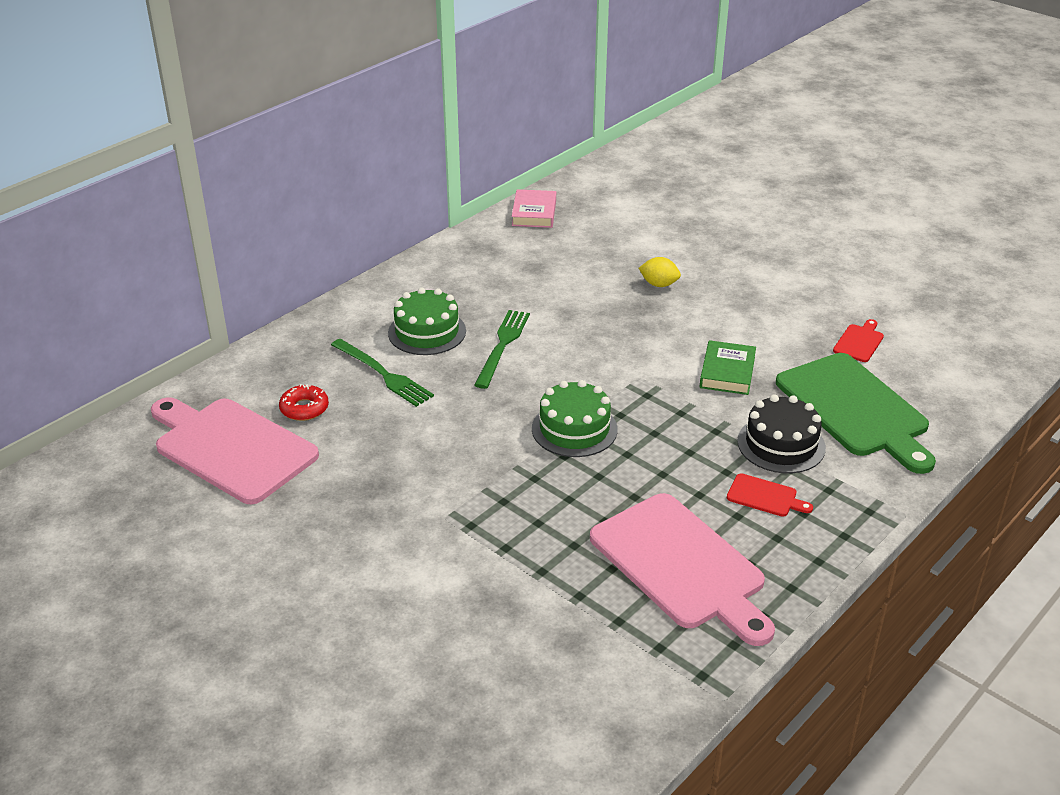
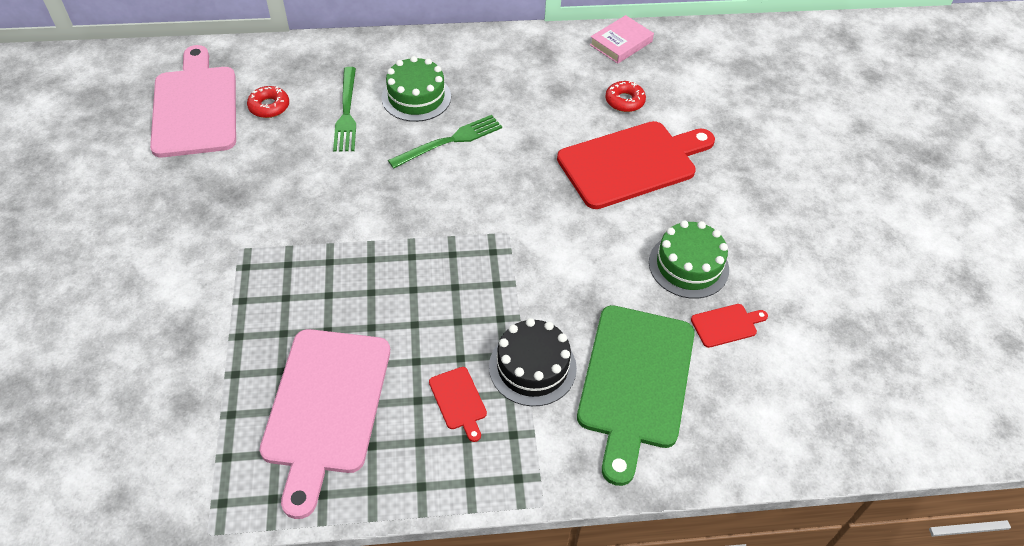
camera: 40 degrees right, 15 degrees up
(574, 429) = (406, 242): green cake -> green cake (688, 265)
(594, 248) = (624, 101): none -> red donut
(659, 284) = (632, 163): yellow lemon -> red cutting board
(727, 372) = (578, 275): green book -> none

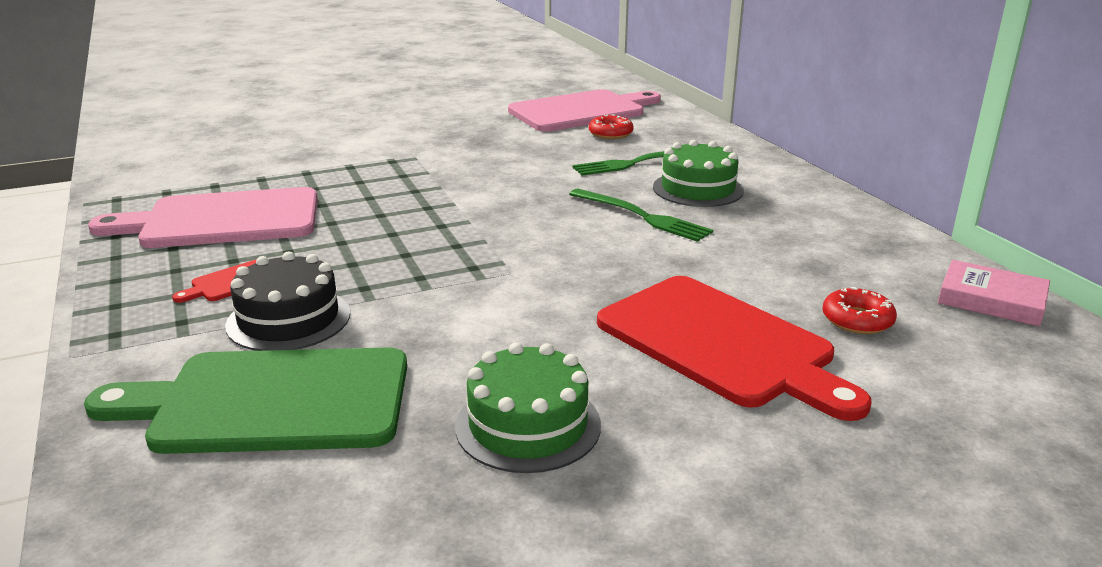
camera: 75 degrees right, 25 degrees down
(726, 325) = (408, 482): red cutting board -> none

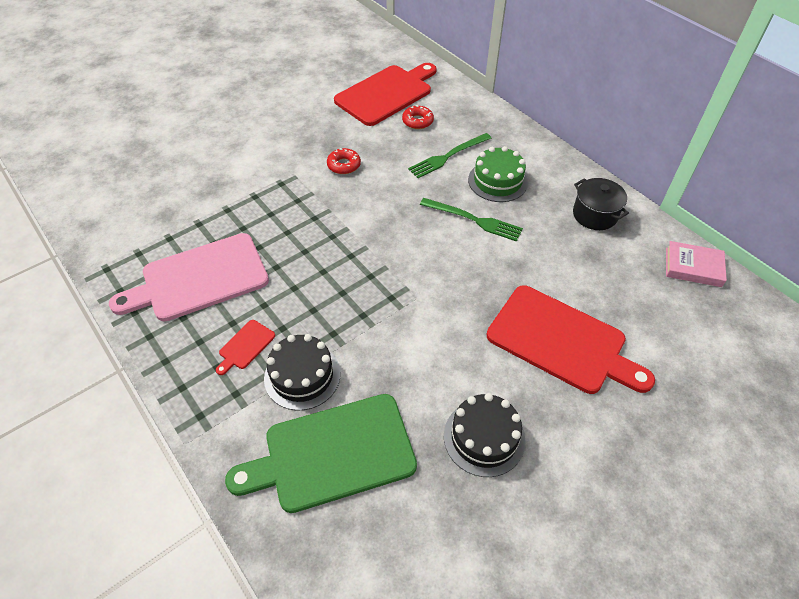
camera: 15 degrees left, 25 degrees up
(528, 425) = (484, 437): green cake -> black cake
(582, 111) = (386, 94): pink cutting board -> red cutting board
(837, 232) = (594, 215): none -> black pot
(857, 320) = (627, 302): red donut -> red donut (344, 165)

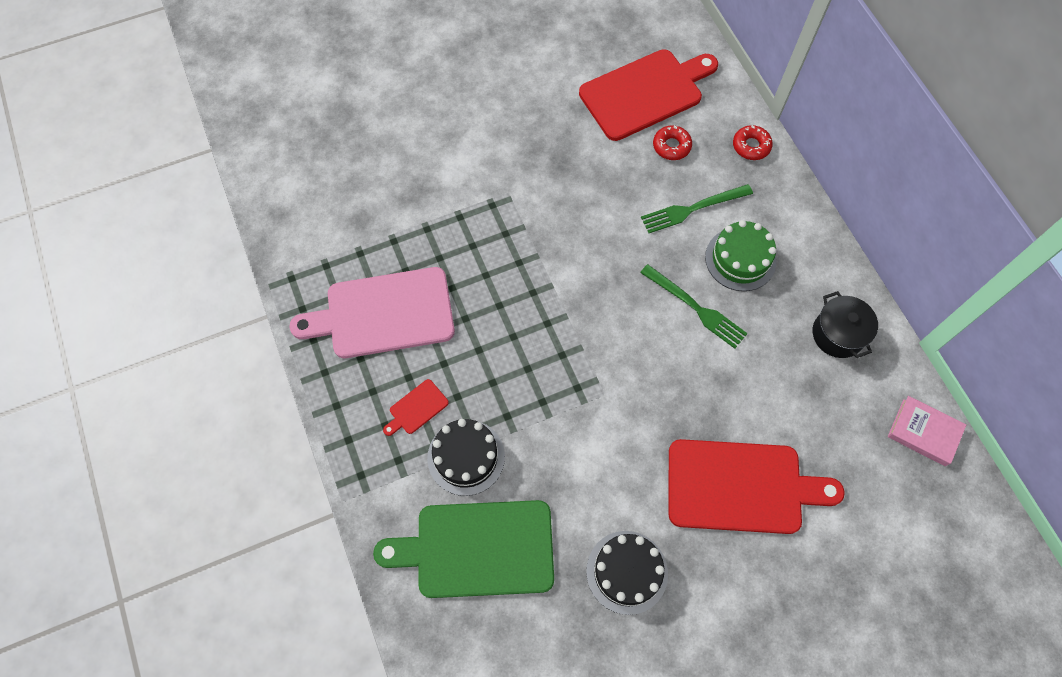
camera: 15 degrees right, 15 degrees up
(344, 165) = (568, 194): red donut -> red donut (751, 146)
(562, 341) = (741, 487): red cutting board -> red cutting board turned 45 degrees counterclockwise

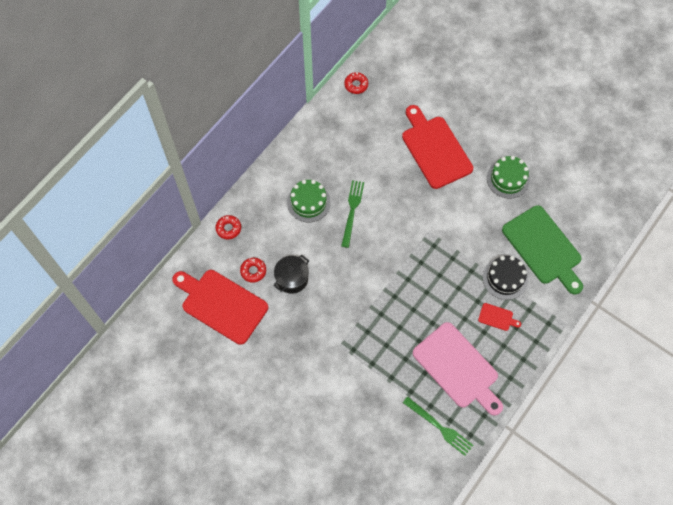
camera: 120 degrees left, 0 degrees up
(627, 572) = (508, 179): black cake -> green cake
(693, 209) = (290, 240): green fork -> green fork (439, 427)
(838, 334) = (325, 139): black pot -> black pot (292, 278)
(923, 432) = (356, 85): pink book -> red donut

